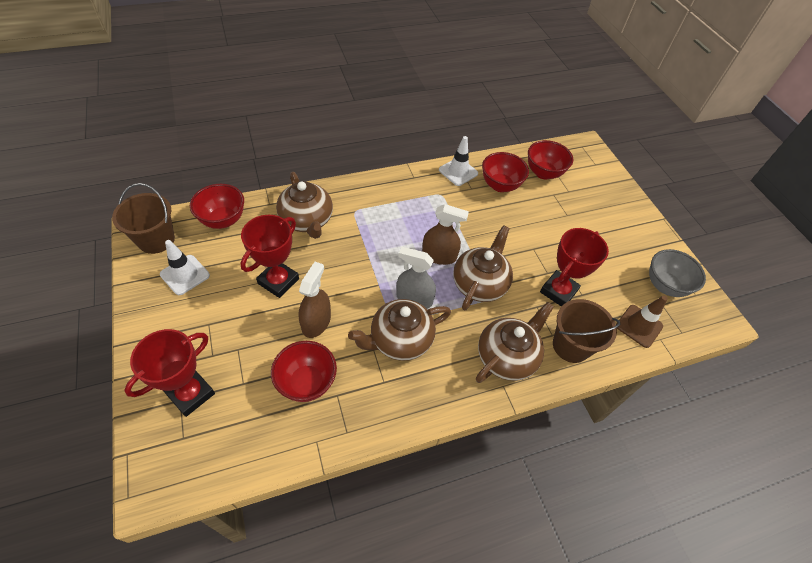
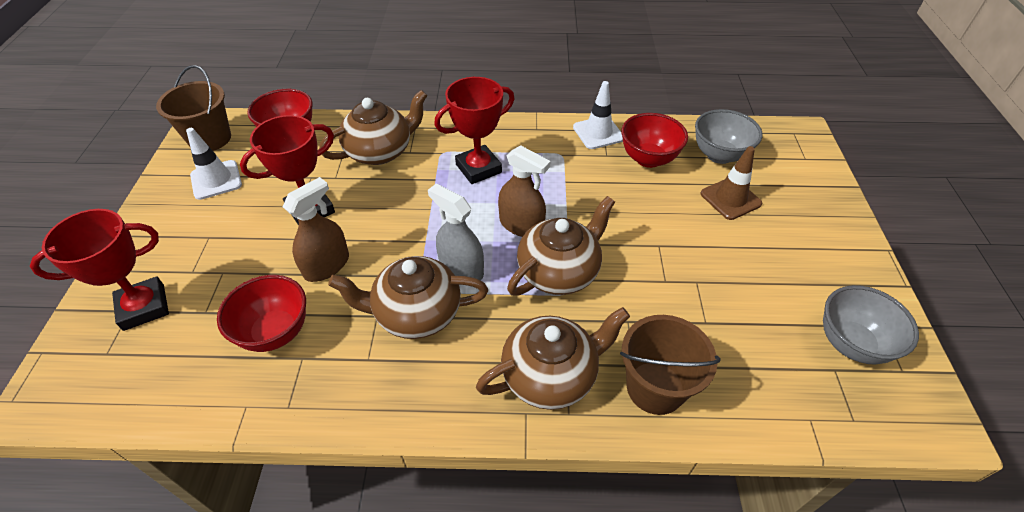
camera: 25 degrees right, 5 degrees down
(307, 220) = (380, 151): brown teapot -> brown teapot turned 120 degrees counterclockwise
(543, 173) = (719, 155): red bowl -> grey bowl
(558, 291) = (670, 309): red trophy -> red trophy (478, 168)
(639, 326) = (780, 390): brown traffic cone -> brown traffic cone (730, 199)

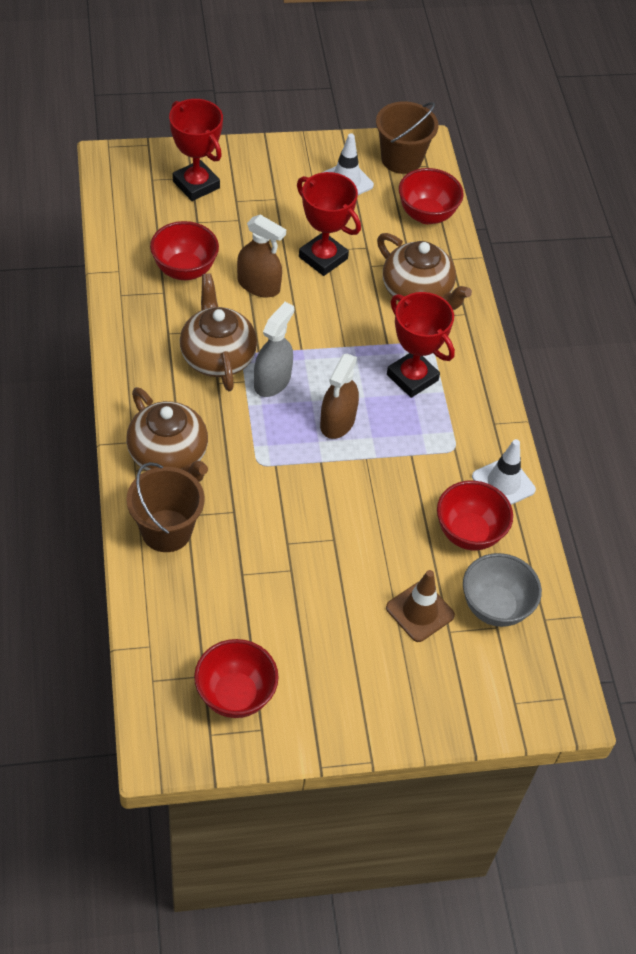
camera: 75 degrees right, 5 degrees up
(559, 272) = (282, 456): brown teapot -> none
(851, 344) = (235, 695): grey bowl -> red bowl

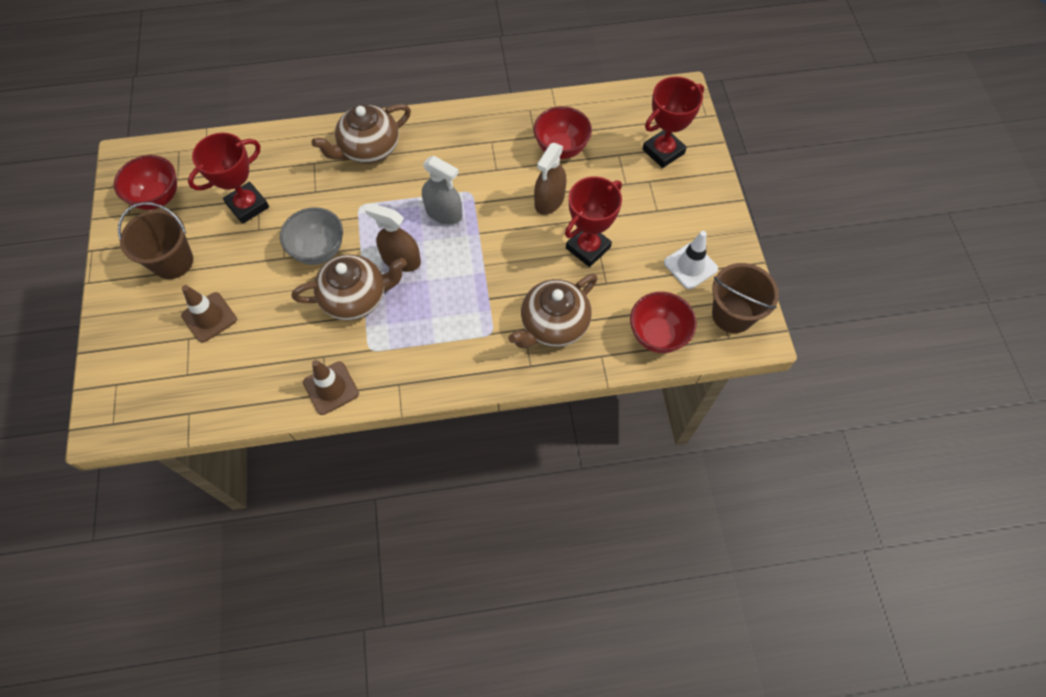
camera: 95 degrees right, 10 degrees up
(166, 531) = (301, 151): brown bucket -> brown bucket (173, 261)
(217, 356) = (468, 175): brown teapot -> brown teapot (356, 298)
(412, 377) = (450, 317): red trophy -> red trophy (248, 206)
(469, 533) = (280, 357): red bowl -> none
(495, 607) = (205, 374): grey bowl -> grey bowl (319, 250)
(503, 483) = (331, 388): white traffic cone -> brown traffic cone

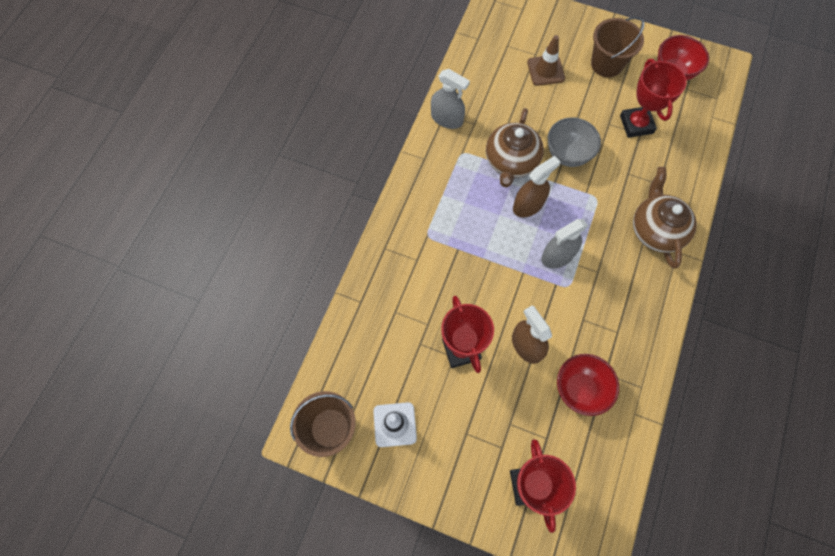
camera: 120 degrees right, 5 degrees up
(331, 388) = (446, 119): brown traffic cone -> grey spray bottle
(553, 324) = (407, 282): brown teapot -> none
(657, 335) = (350, 354): red bowl -> none

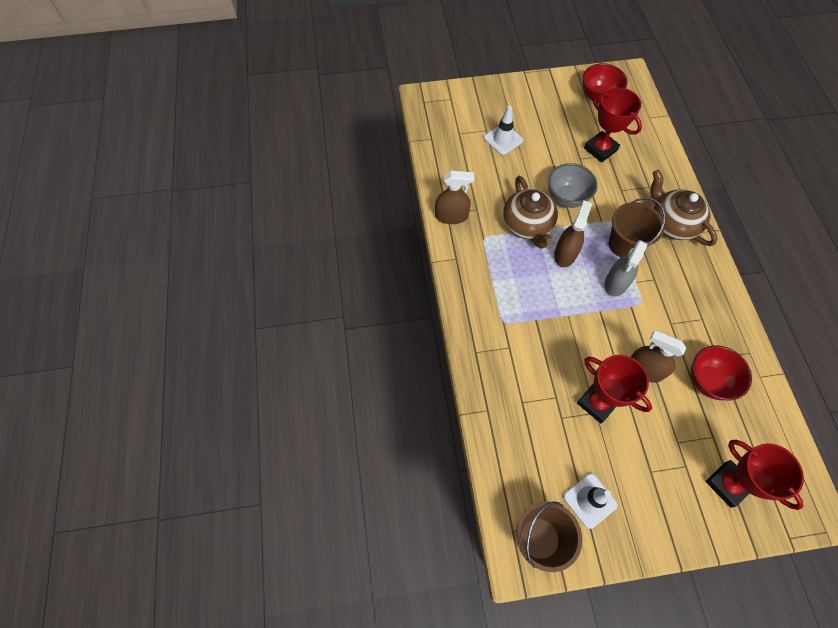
camera: 30 degrees left, 5 degrees down
(446, 119) = (451, 216): grey spray bottle -> brown spray bottle
(545, 70) = (503, 139): brown traffic cone -> white traffic cone
(606, 64) = (546, 113): brown bucket -> brown bucket (624, 244)

